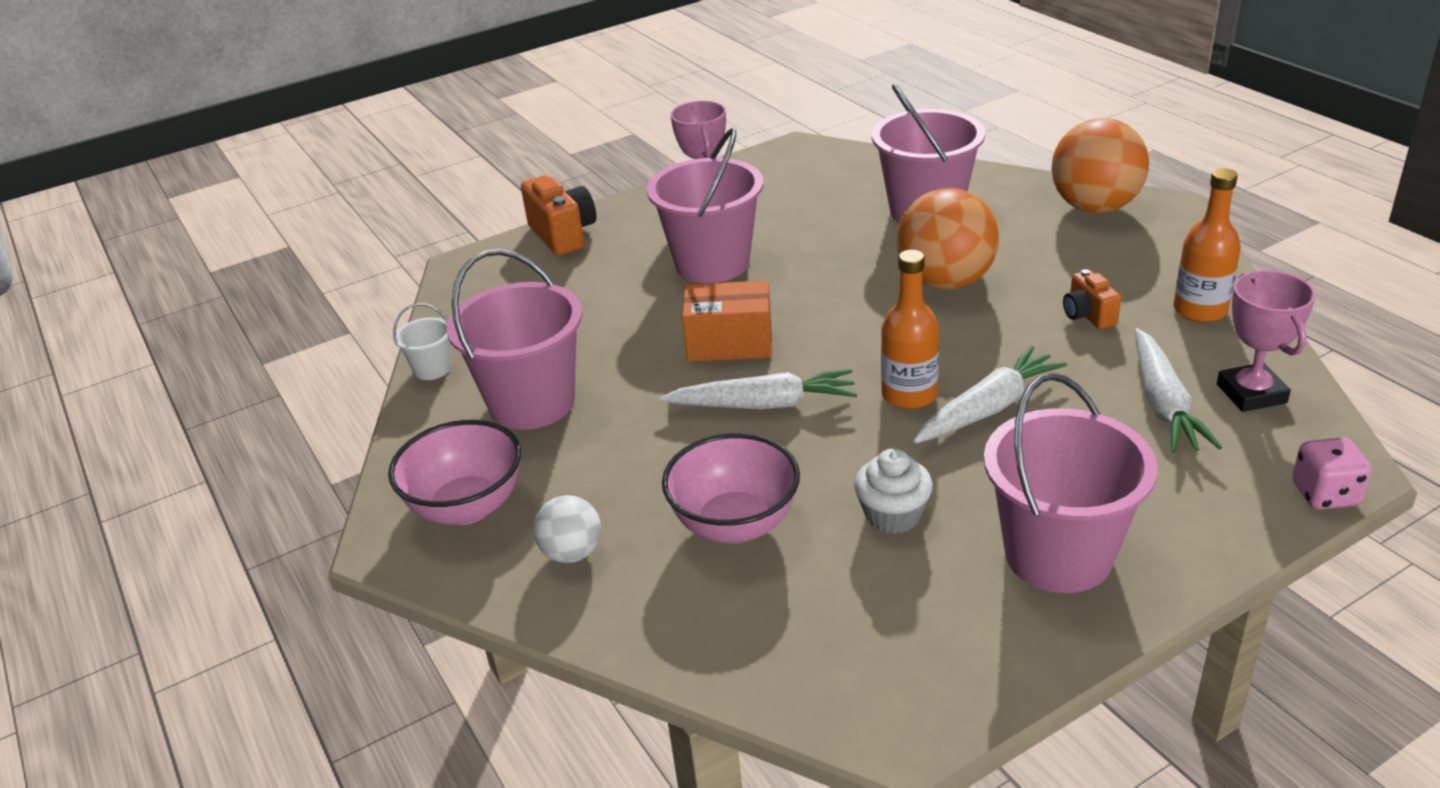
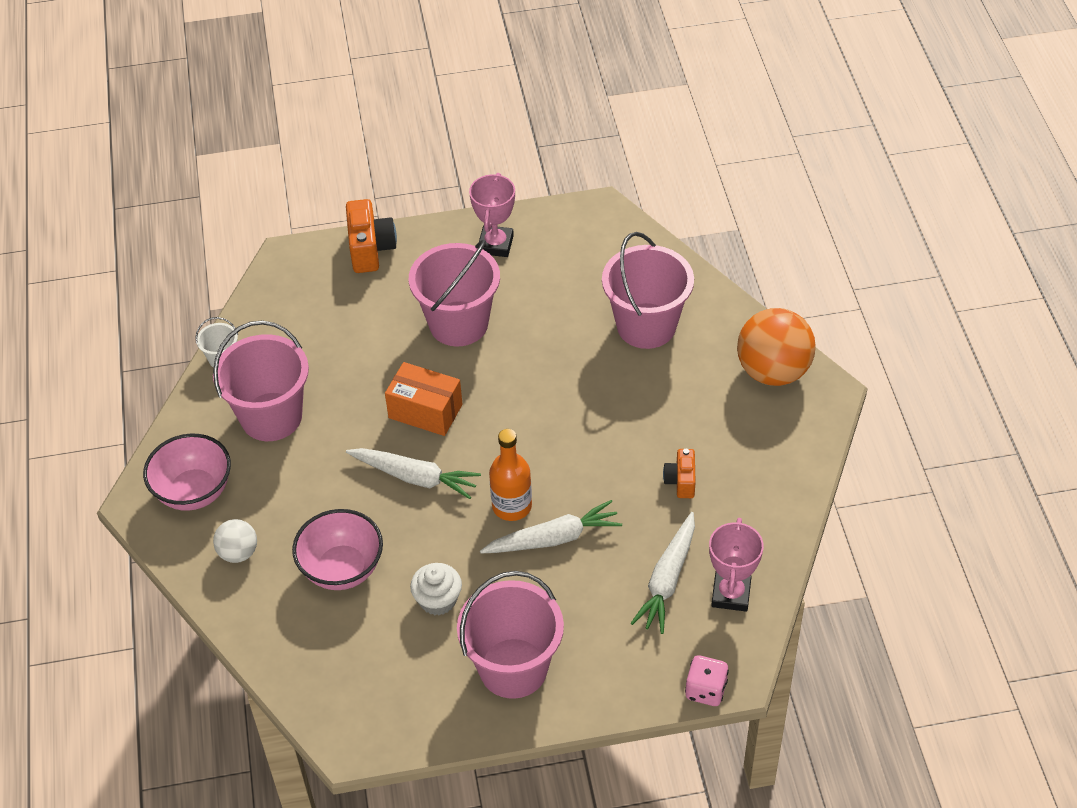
camera: 20 degrees right, 15 degrees up
(946, 282) = (608, 408): orange ball -> none
(1200, 310) = (761, 507): orange bottle -> none

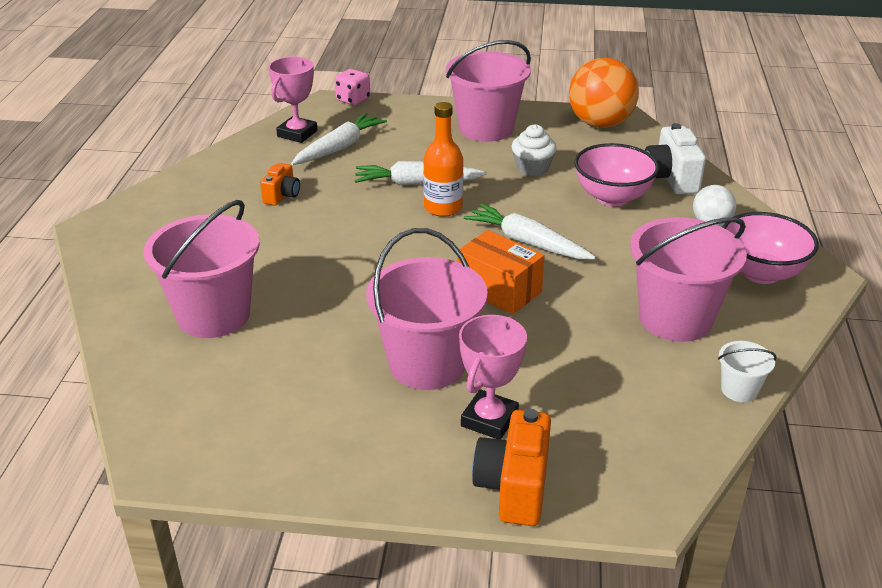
camera: 165 degrees left, 15 degrees down
(281, 621) = (671, 178): none -> white camera
(495, 244) = (332, 450): pink trophy -> pink trophy (489, 420)
(773, 371) = (124, 251): orange ball -> orange ball (600, 124)

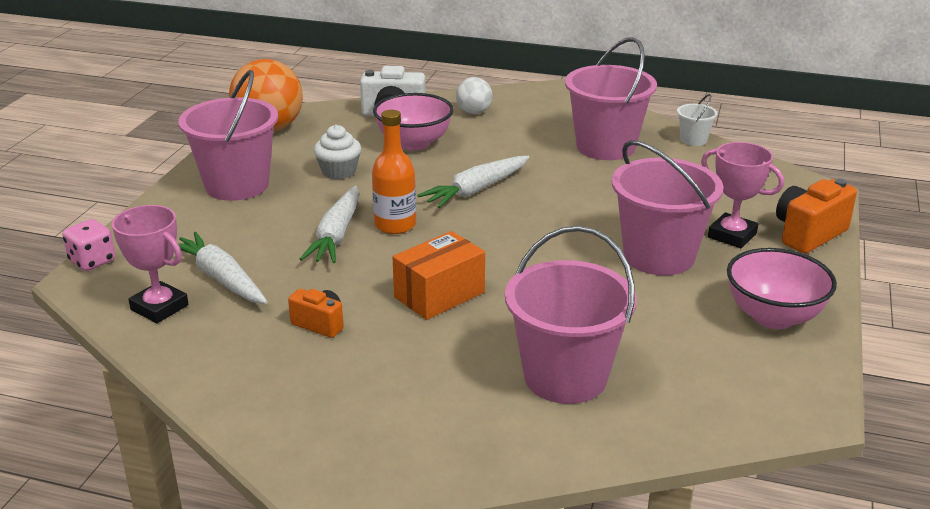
camera: 80 degrees left, 5 degrees down
(499, 290) = (551, 212): orange box -> orange box (439, 295)
(514, 487) = (808, 234): orange camera -> orange camera turned 120 degrees clockwise
(761, 273) = (550, 108): pink bowl -> pink bowl (773, 317)

